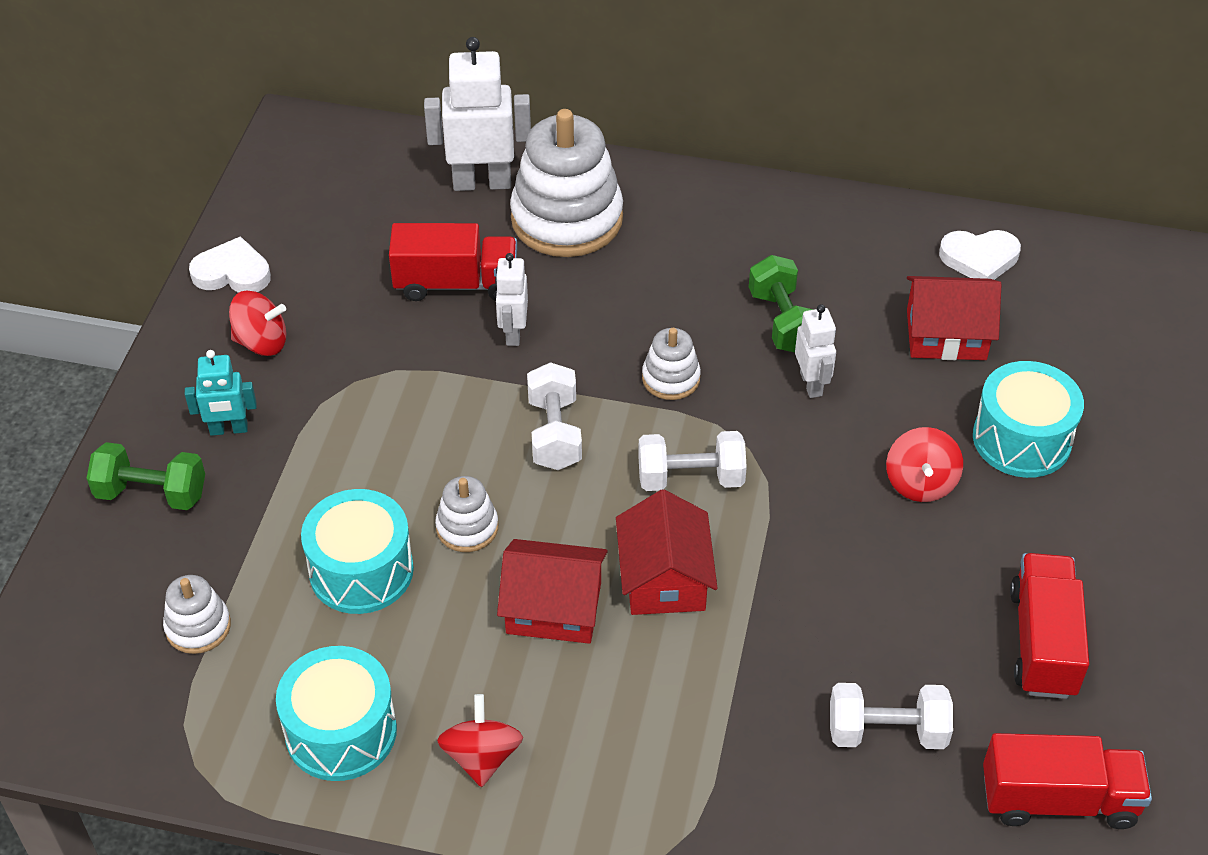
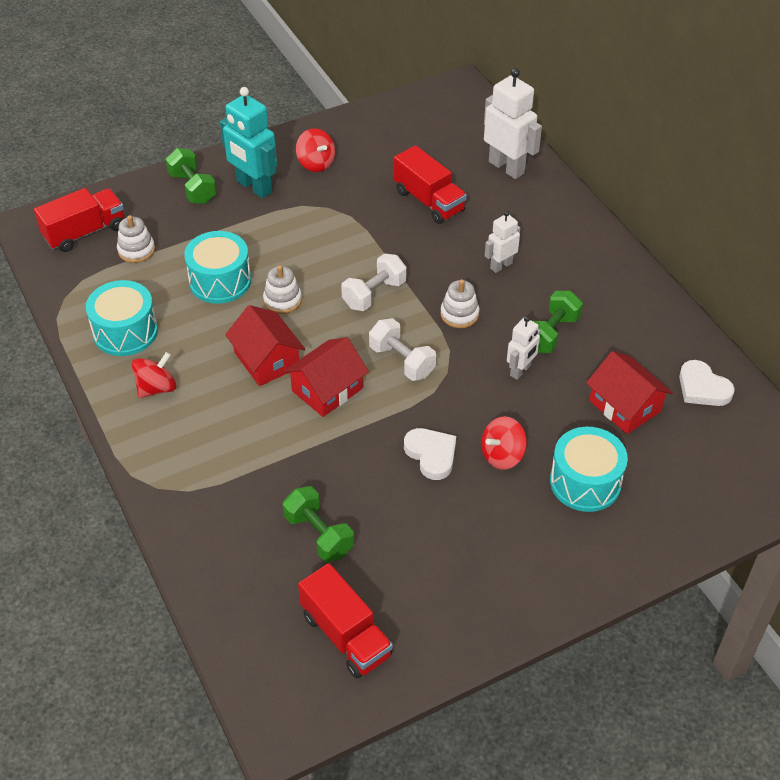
camera: 50 degrees right, 0 degrees up
(229, 429) = (254, 187): turquoise robot -> turquoise robot, size x1.75
(232, 272) = (346, 127): white heart -> white heart (431, 455)
(513, 333) = (421, 240): white robot -> white robot (501, 265)
(567, 219) = (521, 211): white stacking toy -> none
(886, 732) = (319, 535): white dumbbell -> green dumbbell
(1043, 642) = (447, 571): red truck -> red truck (85, 232)

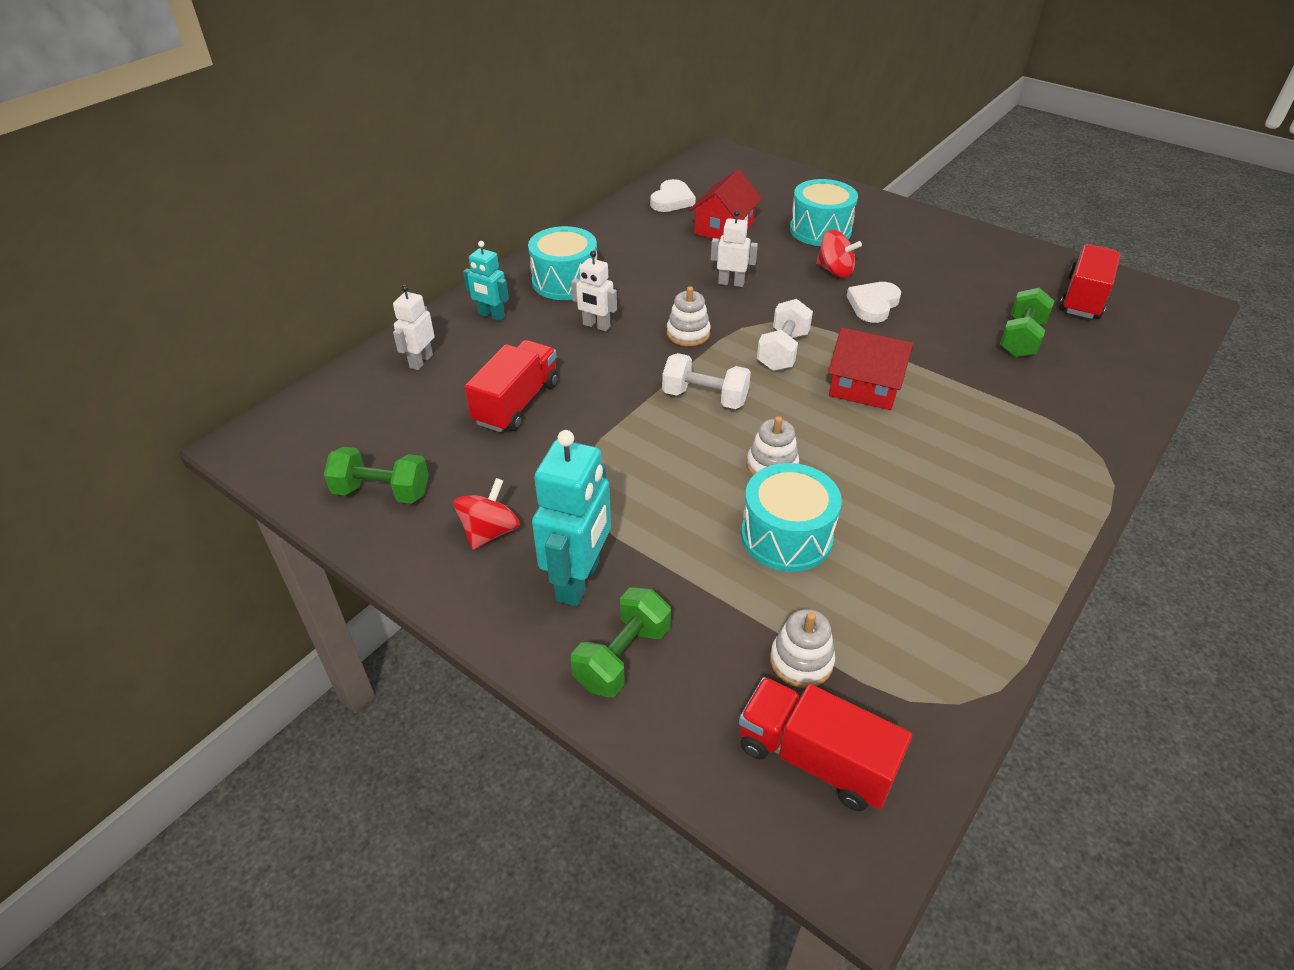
camera: 115 degrees left, 5 degrees down
(125, 332) = (949, 592): turquoise drum -> turquoise drum (565, 281)
(156, 388) = (995, 518): red spinning top -> none
(267, 360) = (869, 444): red house -> none
(506, 167) = (421, 361): white robot -> white robot, size x0.57
(548, 213) = (491, 315): none -> turquoise robot
(551, 333) = (670, 277): green dumbbell -> green dumbbell (382, 492)

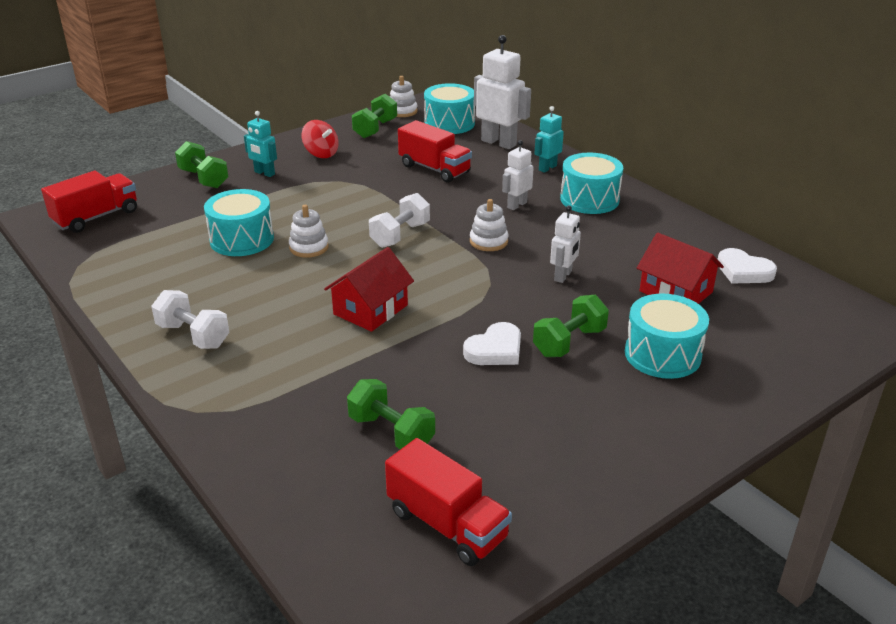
camera: 105 degrees right, 10 degrees down
(355, 416) = (449, 123): none -> turquoise drum
(421, 361) = (499, 143): white robot -> white robot, size x1.75
(579, 580) = (264, 173): turquoise robot -> turquoise robot, size x0.57
(782, 351) = (442, 280): white dumbbell -> white dumbbell (193, 335)
(801, 661) = (151, 225): white stacking toy -> white stacking toy (402, 111)
(835, 271) = (569, 342): red spinning top -> green dumbbell
(873, 305) = (495, 350): white heart -> white heart turned 90 degrees clockwise

